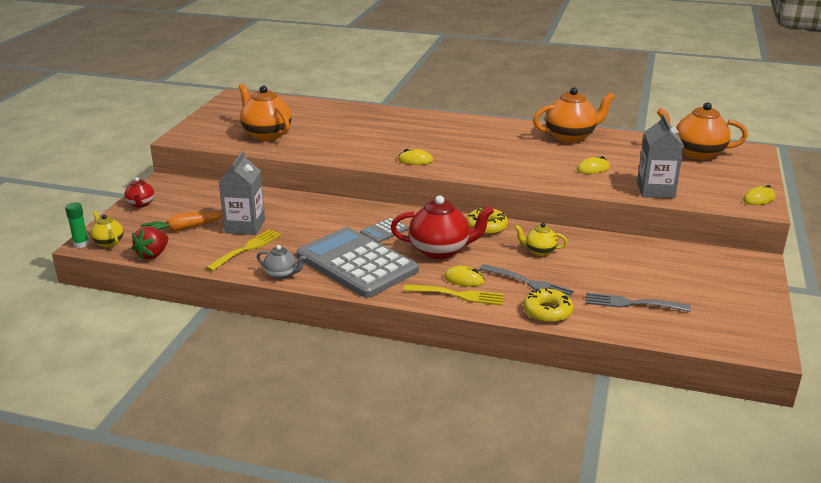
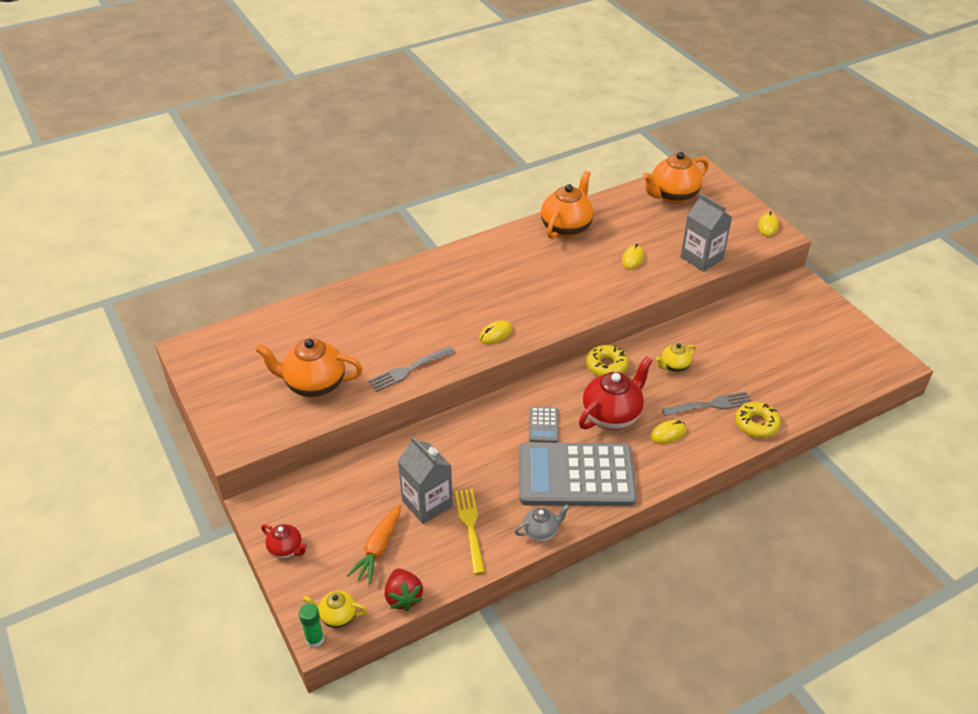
camera: 45 degrees left, 15 degrees up
(458, 295) = (686, 452): yellow fork -> none
(632, 303) = (789, 377): grey fork -> grey fork (408, 370)

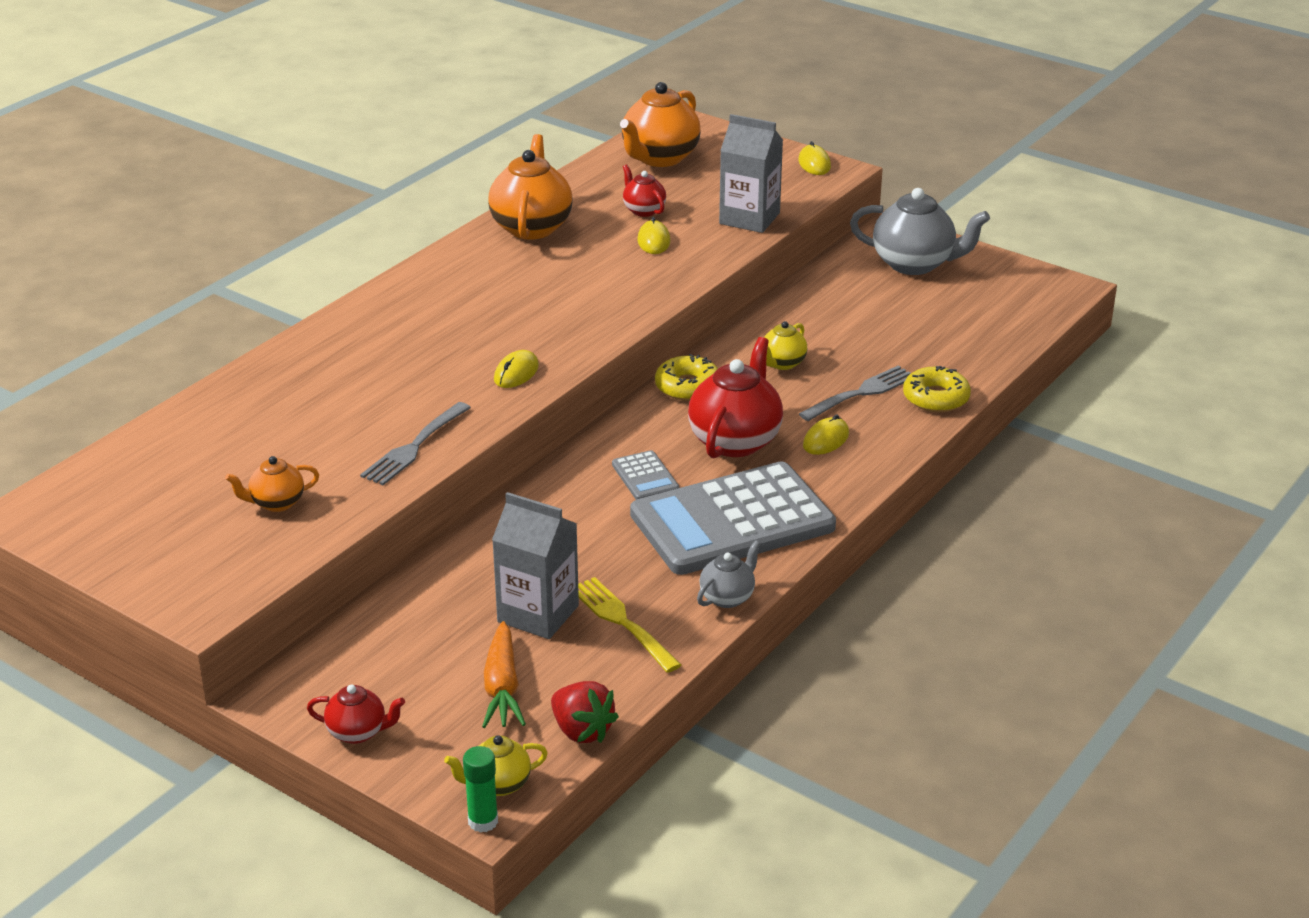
camera: 25 degrees left, 10 degrees down
(314, 385) = (276, 503): orange teapot -> orange teapot, size x0.53
(640, 234) = (643, 210): none -> red teapot
(803, 315) = (915, 264): none -> grey teapot

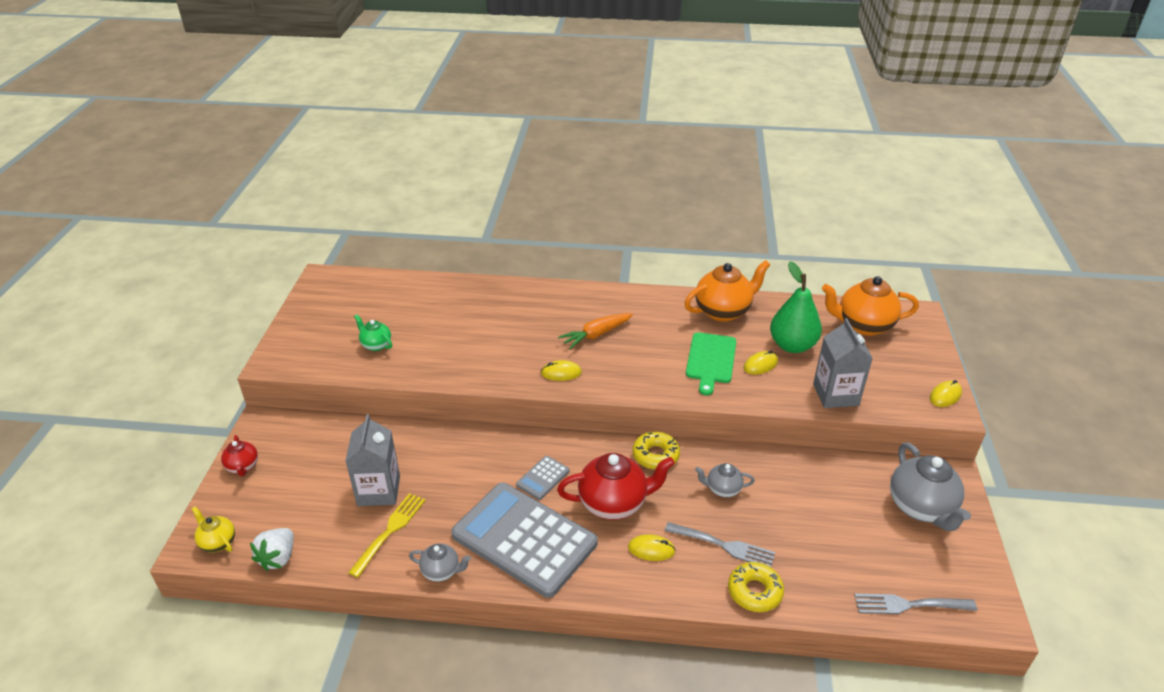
camera: 60 degrees right, 5 degrees up
(276, 503) = (376, 345): orange teapot -> green teapot
(414, 447) = (458, 368): grey fork -> grey fork (909, 605)
(483, 821) = (184, 550): green glue stick -> none
(502, 688) = (303, 506): orange carrot -> orange carrot (596, 335)
(582, 731) = (278, 558): red strawberry -> white strawberry
(610, 267) = (711, 360): none -> green cutting board
(643, 210) = (792, 345): red teapot -> green pear
(782, 363) = (722, 489): yellow teapot -> grey teapot

